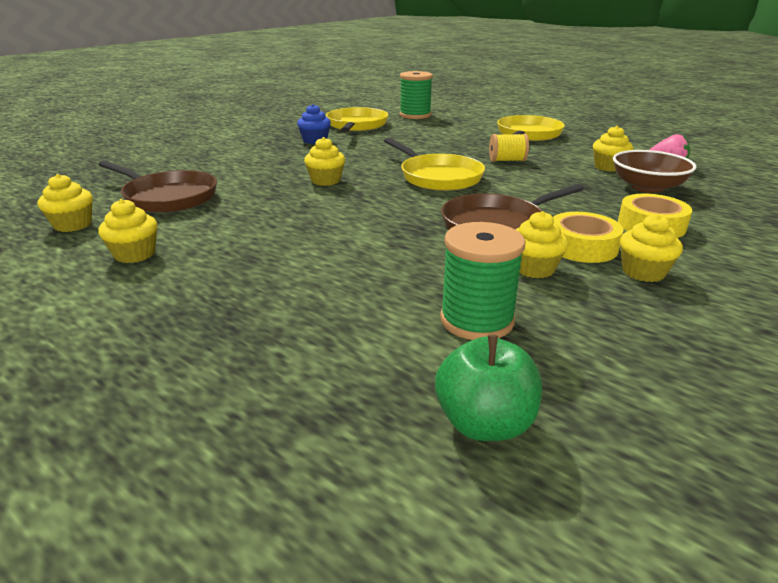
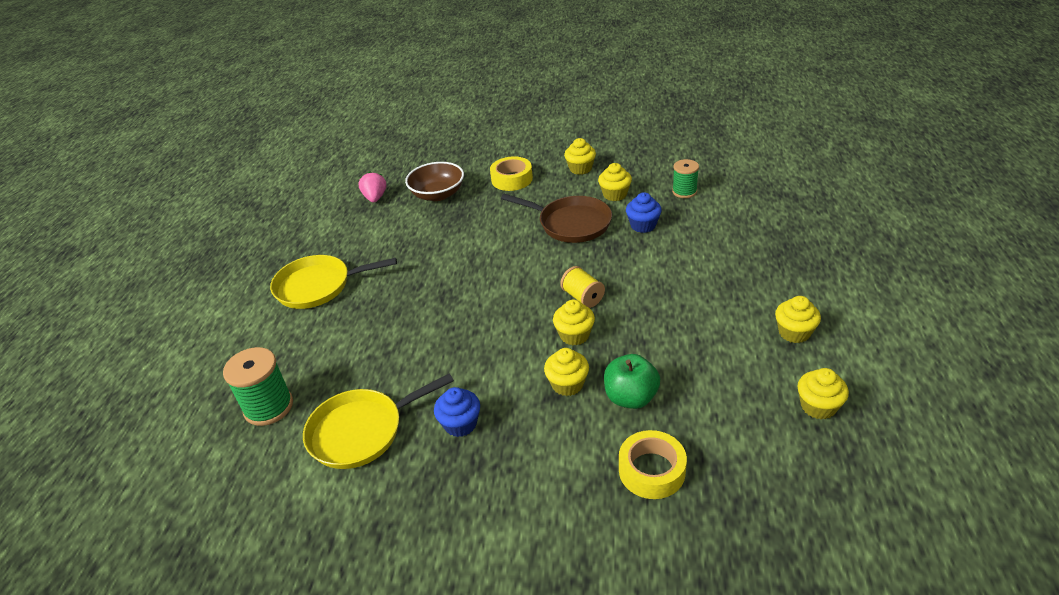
camera: 120 degrees left, 10 degrees up
(167, 197) = (715, 401): brown pan -> none
(433, 258) = (643, 225): none -> blue cupcake
(438, 177) = (502, 283): yellow pan -> none
(476, 320) = (684, 191): green spool -> green spool, size x0.65
(484, 423) = (742, 168): green apple -> green apple (631, 397)
(507, 160) = (423, 267): yellow spool -> yellow spool (583, 297)
(582, 246) = (569, 190): yellow tape -> yellow tape (651, 470)
(608, 167) = (400, 219): yellow cupcake -> yellow cupcake (567, 384)

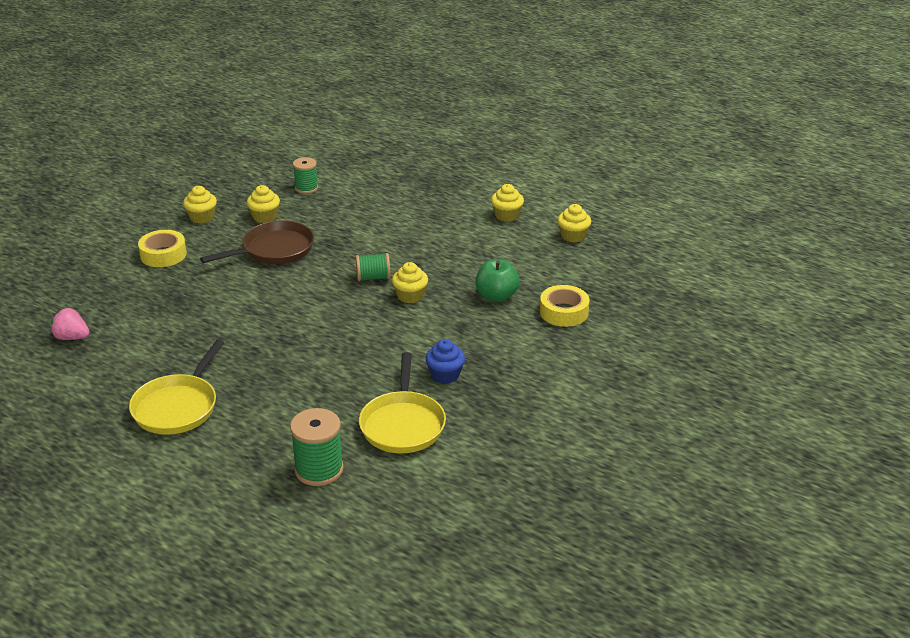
camera: 65 degrees left, 5 degrees down
(438, 194) = (125, 300): brown bowl -> none
(567, 384) = (456, 316): yellow cupcake -> none
(583, 297) = (373, 277): yellow spool -> green spool
(643, 225) = (323, 221): blue cupcake -> none

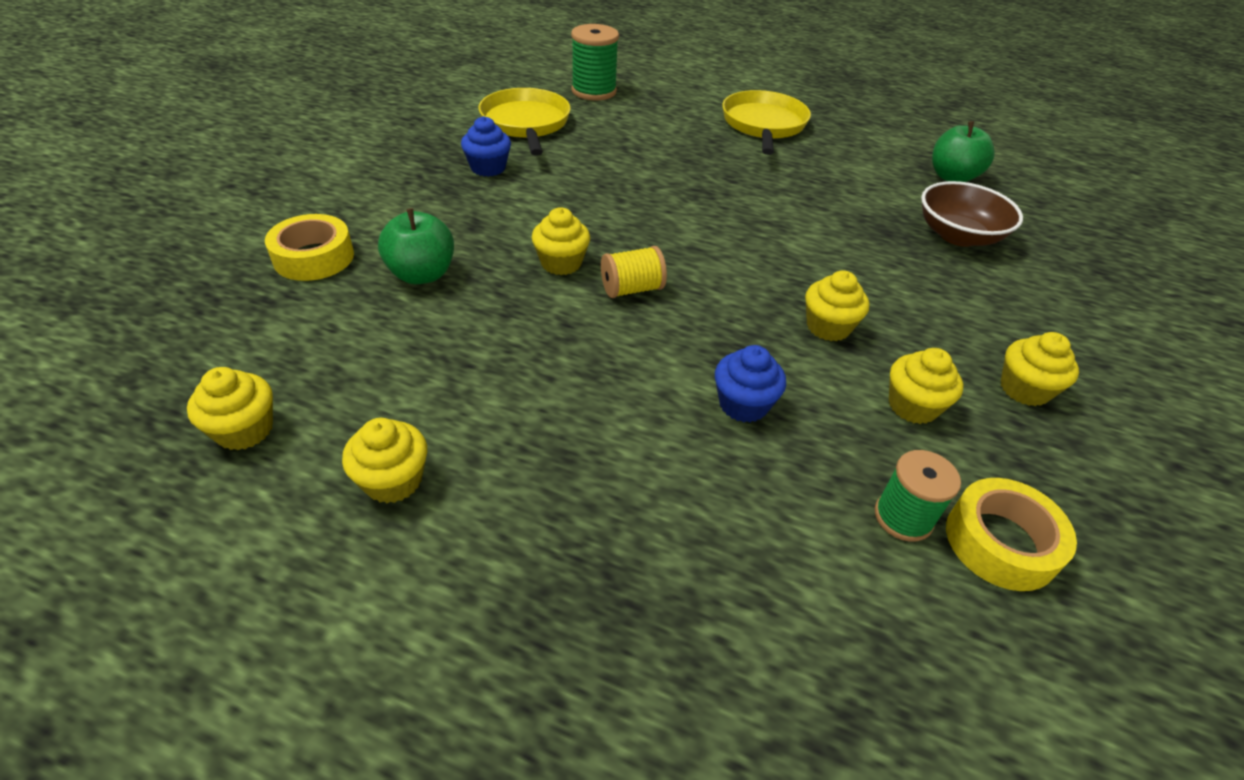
camera: 165 degrees right, 10 degrees up
(72, 337) = (952, 177): pink strawberry -> green apple
(132, 292) = (958, 235): none -> brown bowl
(163, 254) = (991, 299): yellow tape -> yellow tape (1000, 542)
(274, 250) = (828, 327): brown pan -> yellow cupcake
(345, 224) = (743, 404): none -> blue cupcake
(373, 277) = (631, 289): green spool -> yellow spool

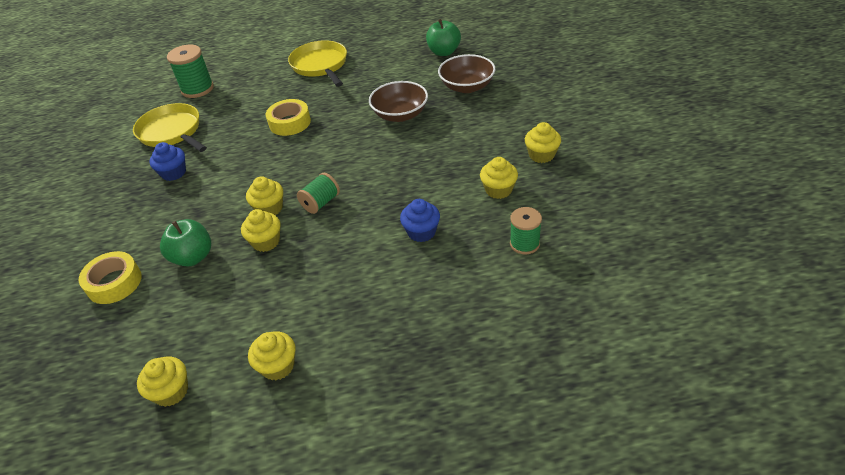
camera: 25 degrees left, 0 degrees up
(631, 289) = (321, 203): yellow spool -> green spool
(828, 327) = (435, 170): yellow cupcake -> yellow cupcake (266, 242)
(829, 229) = (400, 115): none -> brown bowl
(1000, 542) = (569, 231): yellow tape -> yellow tape (290, 123)

